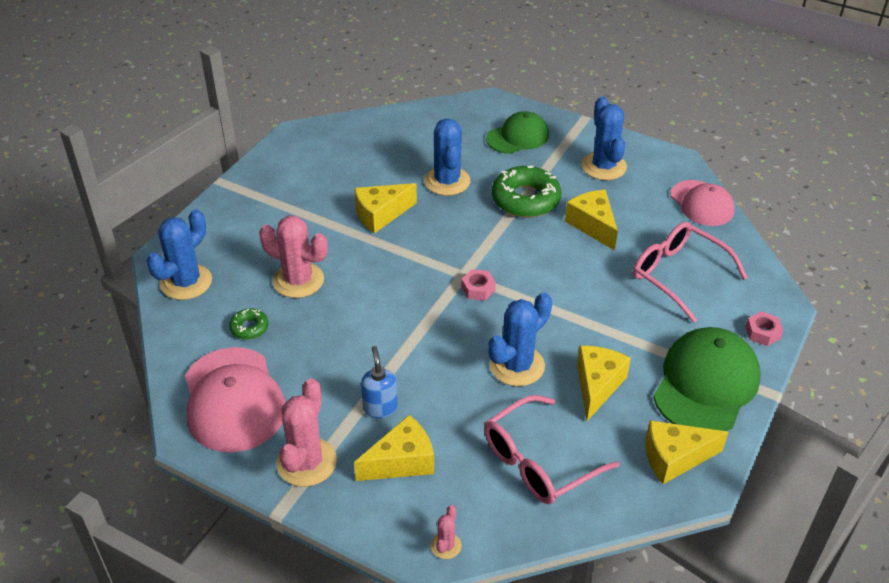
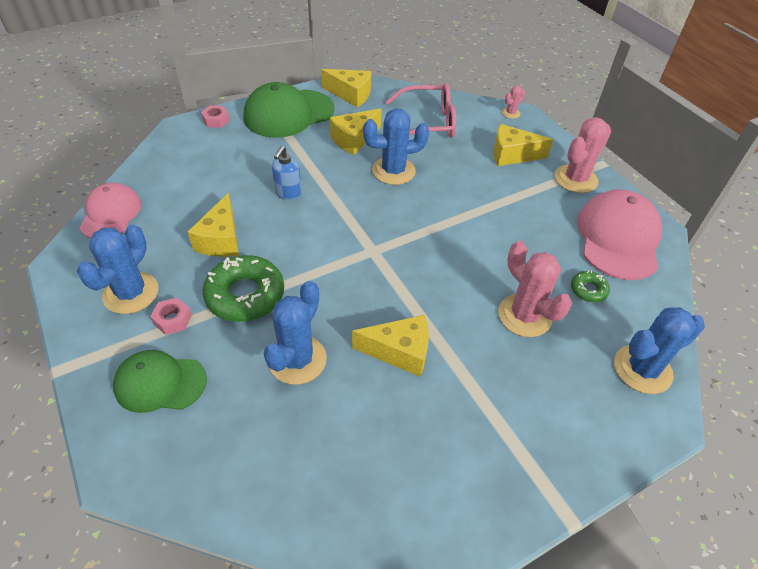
camera: 150 degrees left, 5 degrees up
(380, 407) = (508, 187): blue soap dispenser -> blue soap dispenser (288, 193)
(478, 289) = (371, 233): pink nut -> pink nut (173, 319)
(678, 275) = (214, 173): pink glasses -> none

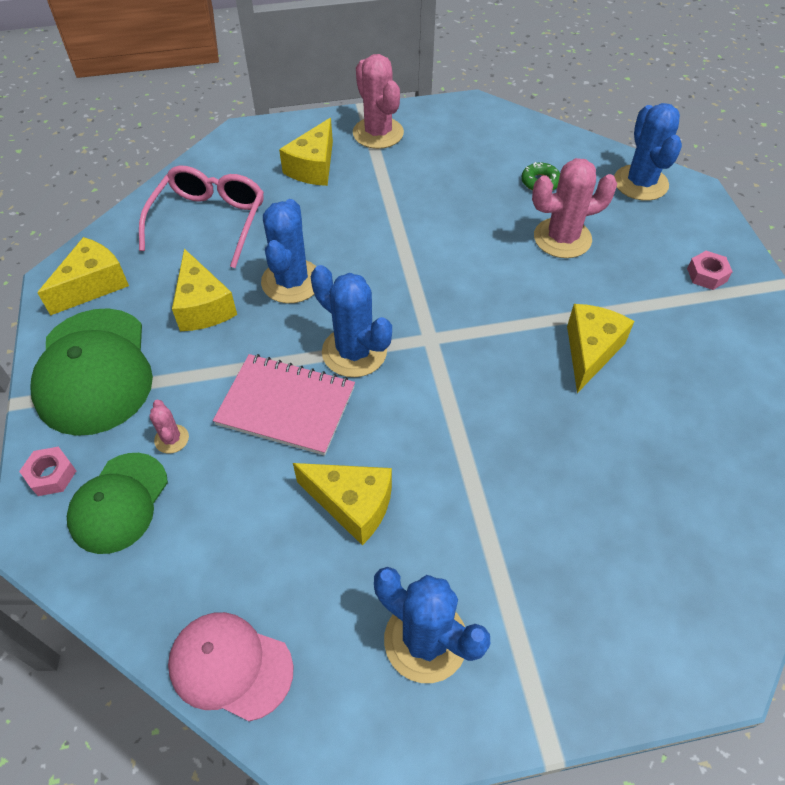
camera: 70 degrees left, 5 degrees up
(160, 383) = (596, 610): green cap -> green cap (119, 503)
(173, 319) = (491, 585): pink nut -> pink nut (706, 275)
(245, 295) = (468, 489): green donut -> none
(288, 193) = (286, 406): blue soap dispenser -> pink notebook
(297, 360) = (584, 450): blue cactus -> blue cactus (354, 352)
(510, 113) = (234, 142): pink cactus -> pink cactus (171, 439)
(618, 238) = (477, 136): pink cap -> none

